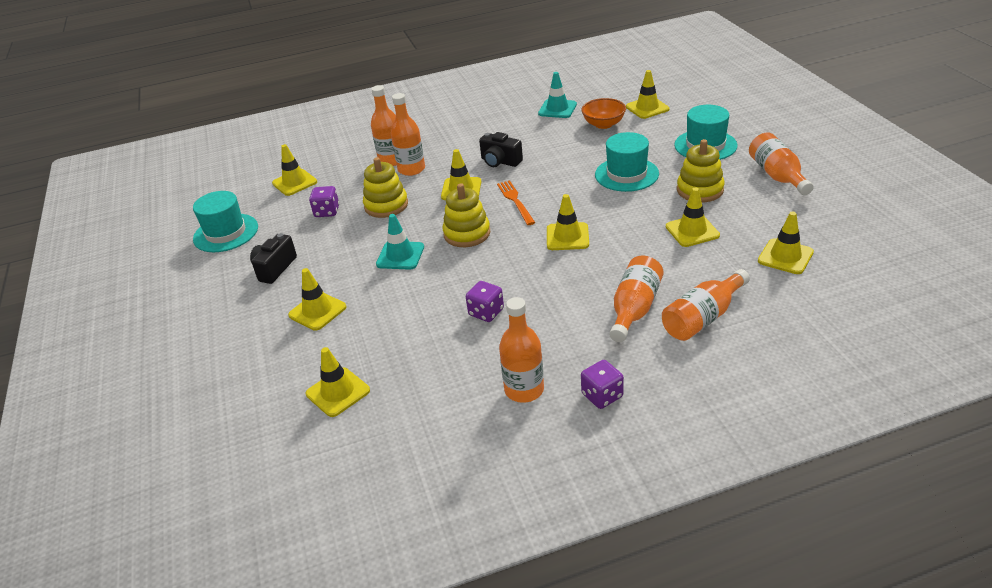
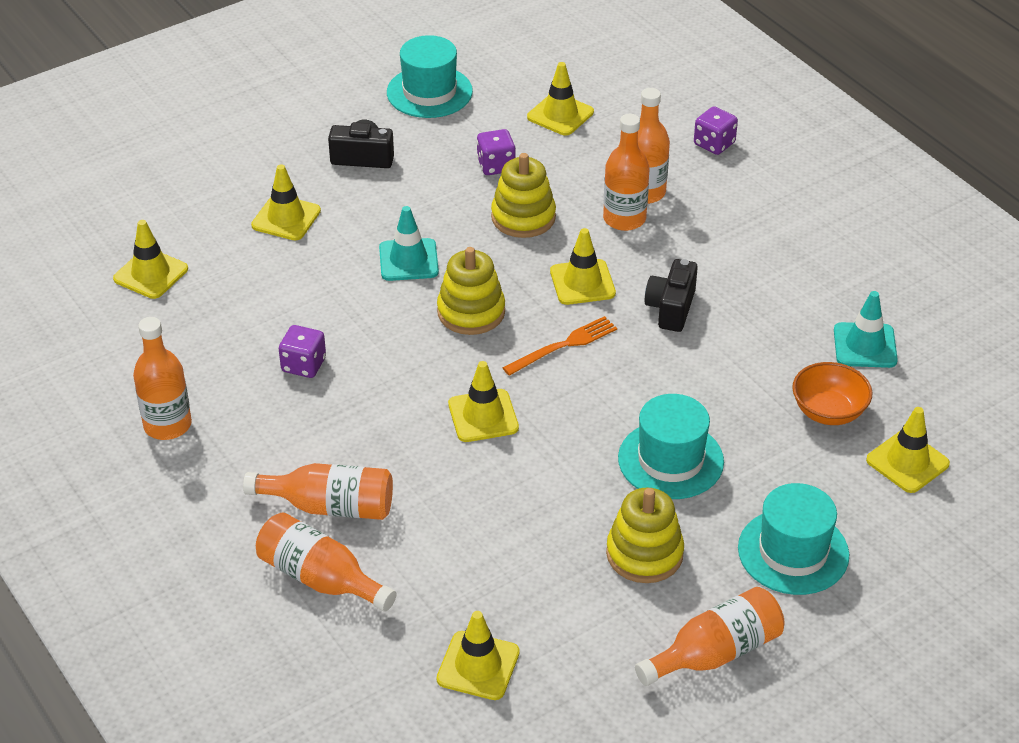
camera: 70 degrees right, 5 degrees up
(602, 395) = (163, 495): purple dice -> purple dice (714, 144)
(692, 231) = (525, 552): yellow traffic cone -> none

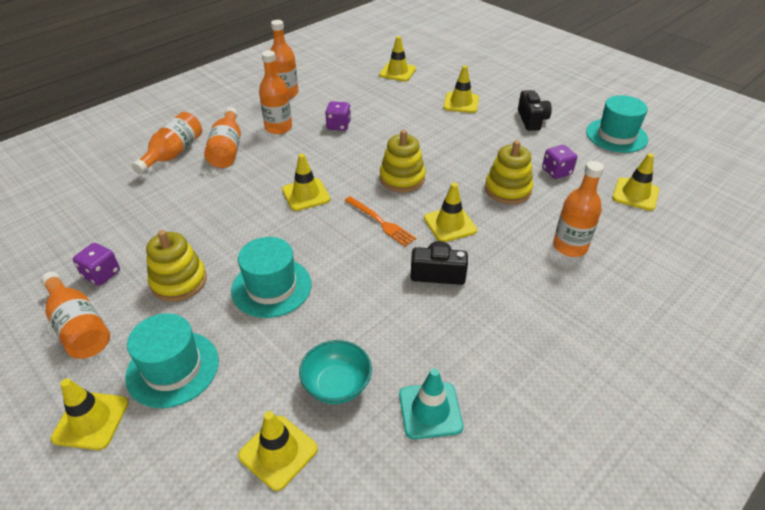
camera: 80 degrees right, 0 degrees up
(408, 260) = (442, 149): turquoise traffic cone -> none
(478, 666) = (96, 217): yellow traffic cone -> yellow traffic cone (91, 420)
(624, 219) = (532, 239): orange bottle -> orange bottle (278, 128)
(714, 144) = (660, 283): purple dice -> purple dice (101, 274)
(828, 411) = (337, 385): orange bowl -> turquoise bowl

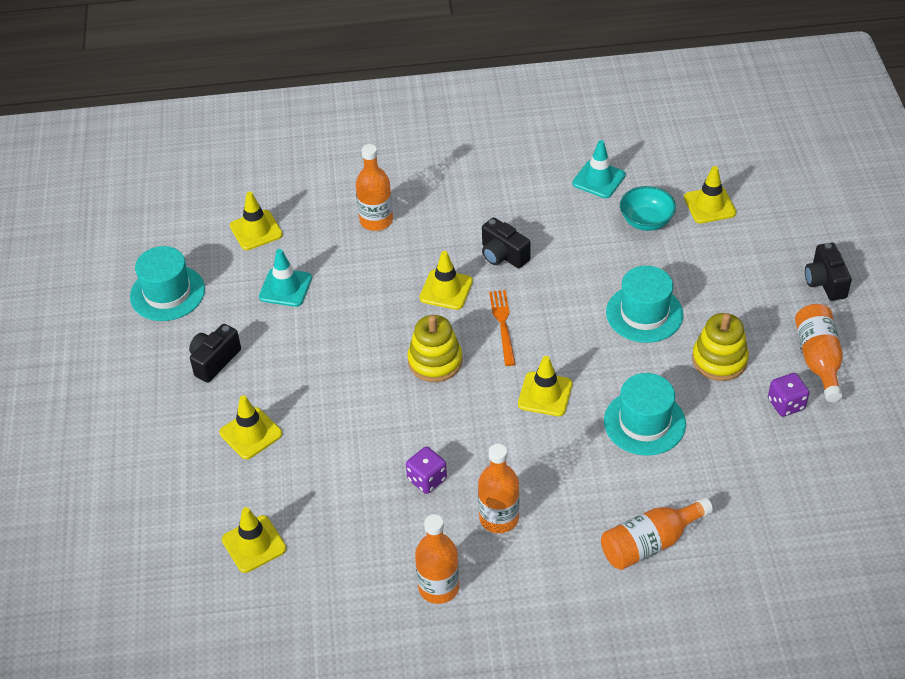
camera: 140 degrees left, 5 degrees up
(91, 420) = (825, 282): yellow traffic cone -> black camera
(173, 368) = (755, 289): turquoise hat -> turquoise hat (644, 422)
(227, 149) = (583, 513): orange bottle -> none
(508, 189) = (354, 294): yellow stacking toy -> none
(556, 171) = (285, 287): purple dice -> turquoise traffic cone

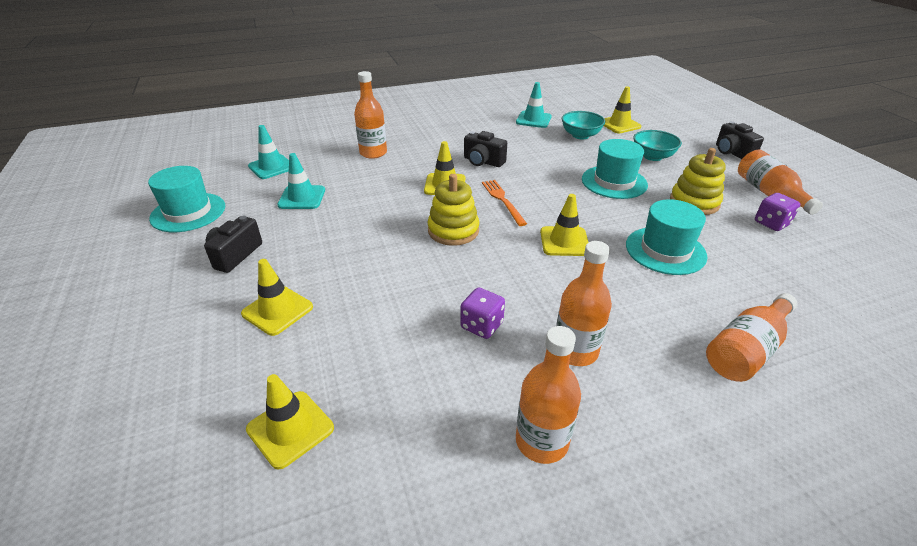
camera: 15 degrees left, 10 degrees down
(256, 230) = (271, 167): yellow traffic cone -> turquoise traffic cone
(717, 275) = (652, 156): none -> turquoise bowl

